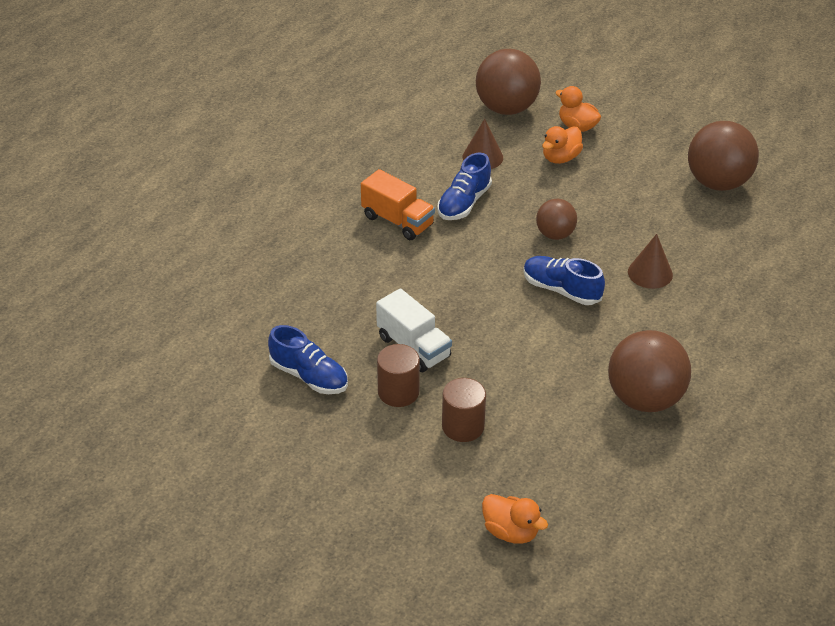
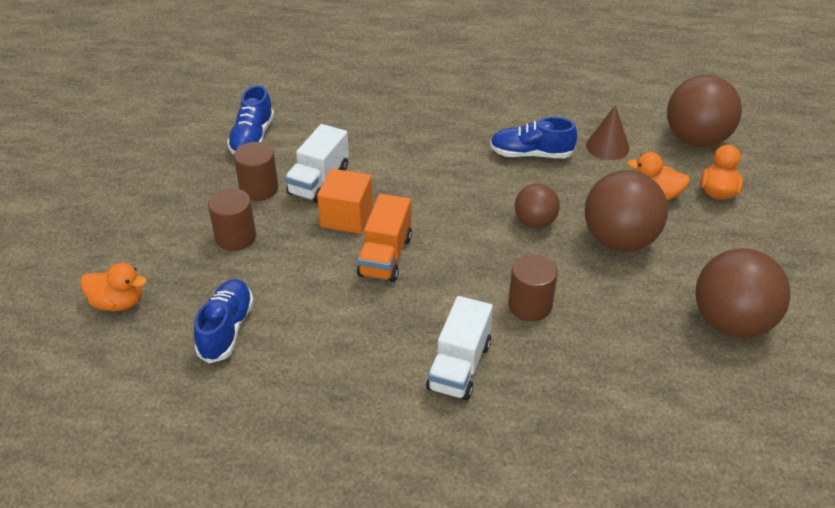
camera: 65 degrees right, 0 degrees up
(397, 221) = (474, 125): orange truck -> orange truck (385, 256)
(479, 344) = (346, 217): none -> orange cube
(511, 532) = (118, 303): orange duck -> orange duck turned 90 degrees counterclockwise
(561, 290) = (456, 248): blue shoe -> blue shoe (226, 329)
(644, 399) = (335, 350): brown ball -> brown ball (619, 240)
(650, 273) = (530, 305): brown cone -> brown cylinder
(696, 333) = (459, 366): none -> white truck

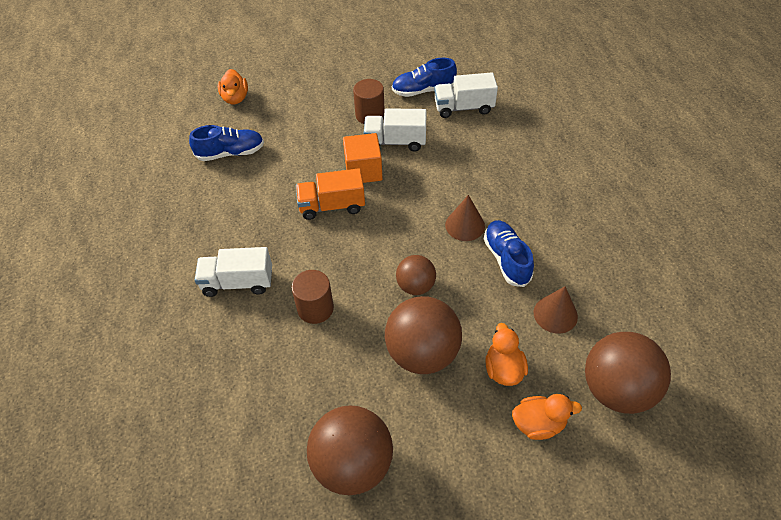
camera: 70 degrees right, 10 degrees up
(235, 237) = (315, 123): brown cylinder -> none
(305, 119) = (463, 107): none -> white truck
(473, 167) = (465, 225): none -> brown cone

